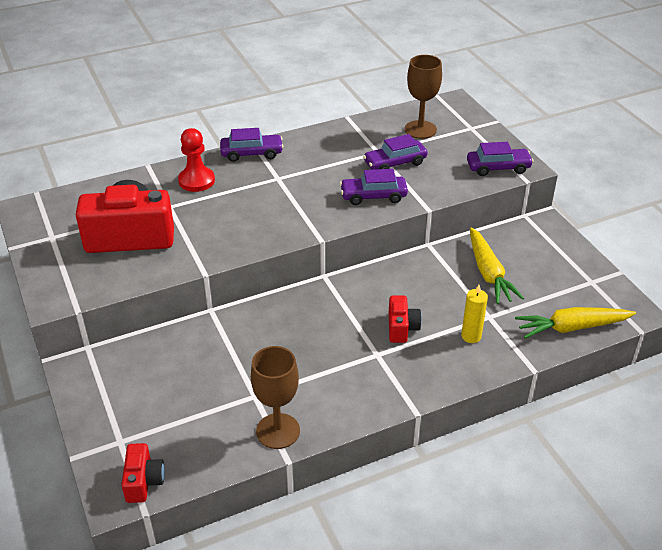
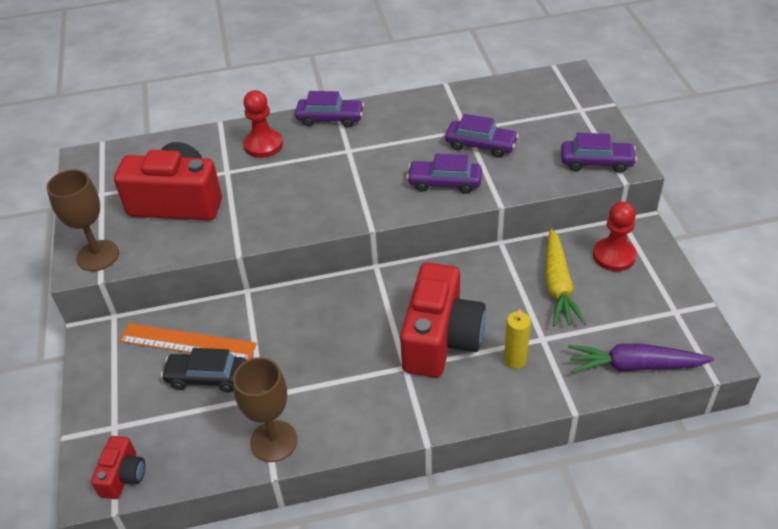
camera: 15 degrees right, 5 degrees up
(168, 360) = (187, 342): none -> orange ruler
(197, 387) = (207, 377): none -> black car
(395, 163) = (481, 145): purple car -> purple car turned 150 degrees counterclockwise
(402, 328) = (441, 339): red camera -> red camera, size x2.07
(420, 129) = (522, 107): brown goblet -> brown goblet (98, 256)
(527, 244) = (614, 256): none -> red pawn
(571, 328) = (634, 366): yellow carrot -> purple carrot

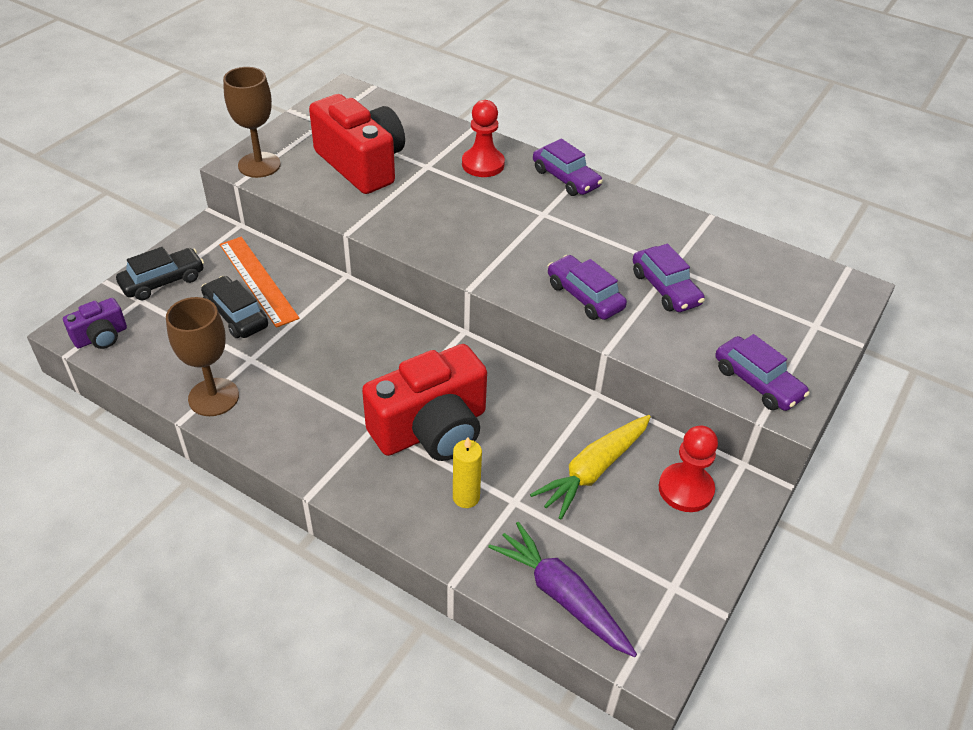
camera: 40 degrees right, 0 degrees up
(113, 400) = (163, 281): none -> black car
(123, 476) = (101, 337): red camera -> purple camera

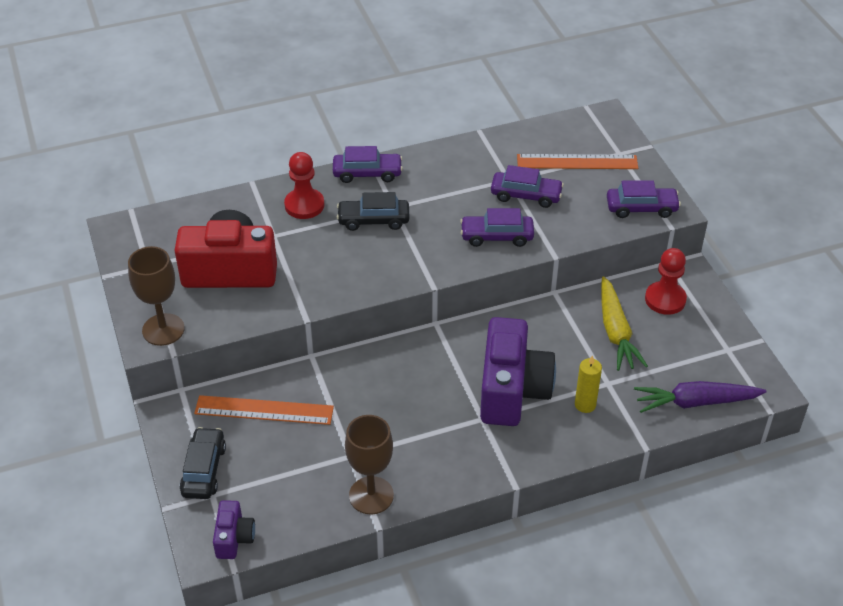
camera: 50 degrees left, 0 degrees up
(236, 315) = (292, 442): black car -> black car (373, 220)
(431, 429) = (512, 390): red camera -> purple camera
(759, 301) = (577, 162): none -> orange ruler

